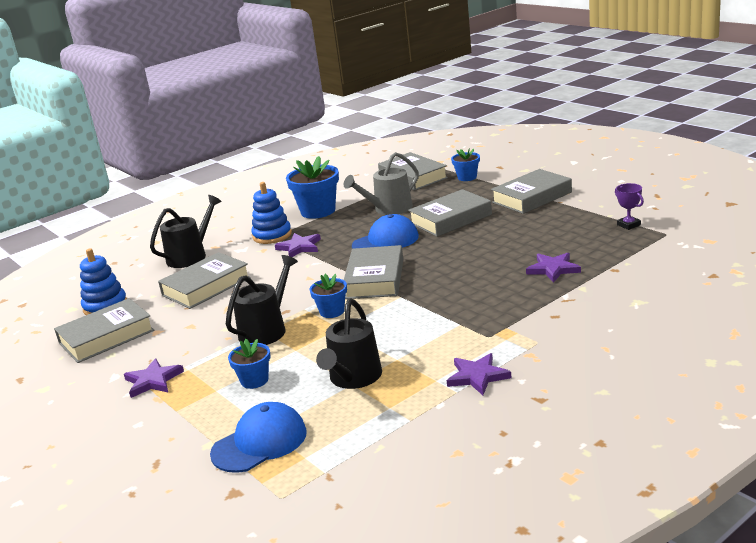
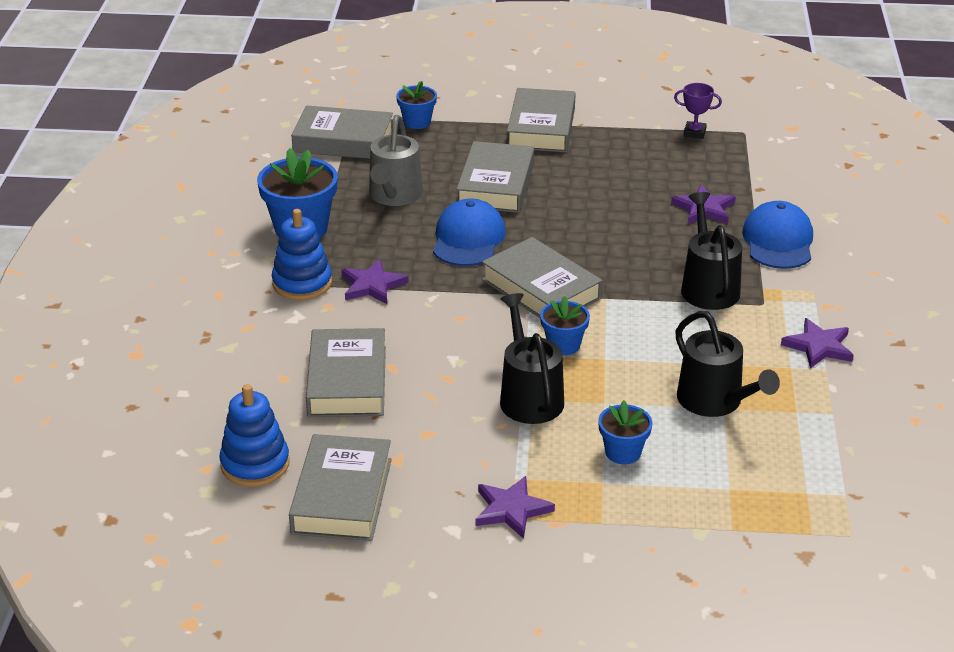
camera: 50 degrees left, 10 degrees up
(190, 256) = (238, 353): black watering can -> black watering can (708, 287)
(260, 442) = (744, 503): blue cap -> blue cap (778, 241)

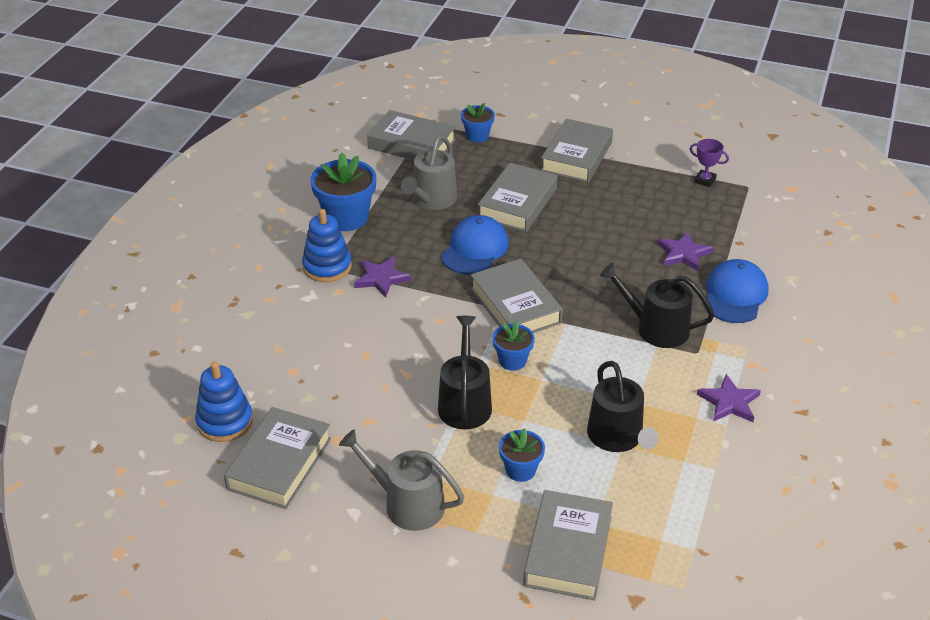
camera: 15 degrees right, 5 degrees up
(347, 381) = (326, 361): grey book -> grey book (568, 550)
(511, 509) = (408, 504): purple star -> grey watering can
(708, 287) = (656, 328): black watering can -> black watering can turned 75 degrees counterclockwise

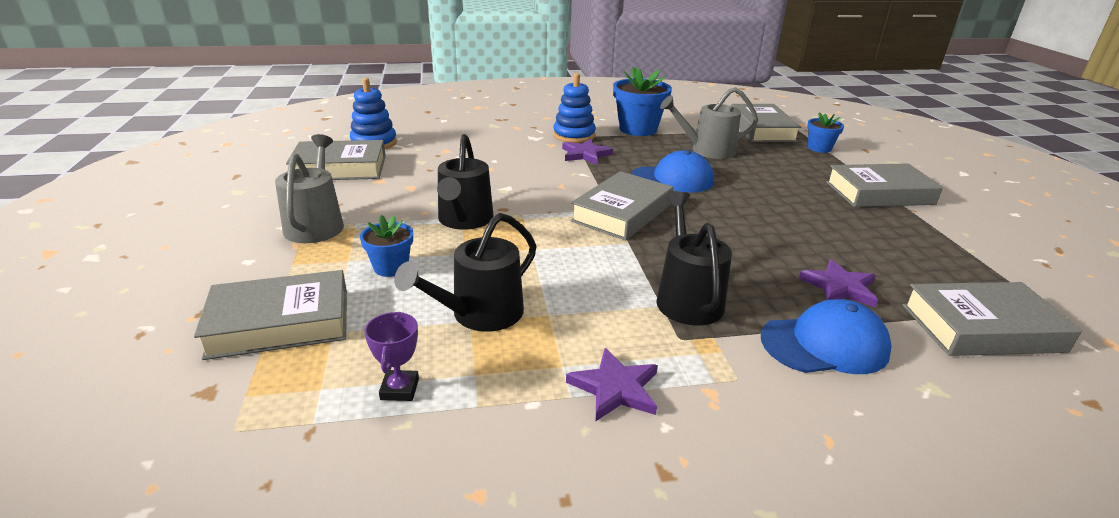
camera: 60 degrees right, 10 degrees down
(465, 403) = (464, 220): black watering can -> black watering can turned 120 degrees clockwise
(512, 360) = (544, 228): blue flower pot -> none
(517, 203) = (763, 182): grey book -> grey book (981, 328)
(704, 180) = (990, 272): purple trophy -> purple trophy (399, 389)

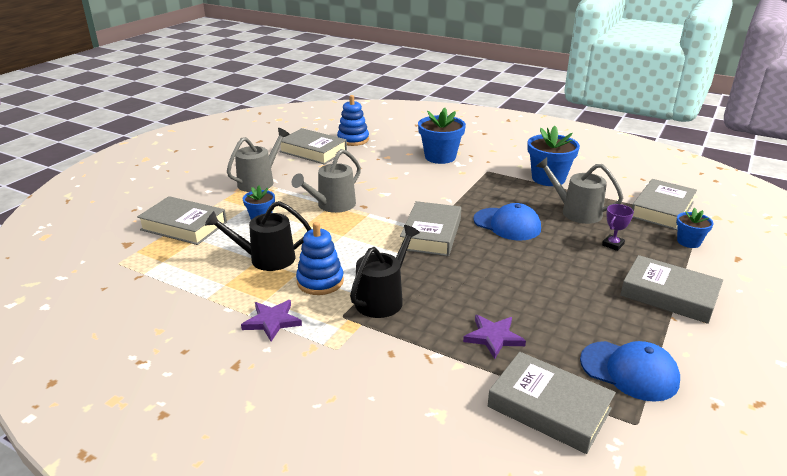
camera: 40 degrees right, 0 degrees up
(399, 389) = (188, 276): purple trophy -> purple trophy (613, 244)
(464, 220) = (333, 205): black watering can -> grey watering can
(505, 136) = (440, 157): none -> blue flower pot
(574, 135) = (489, 170): blue stacking toy -> blue stacking toy (320, 281)
(585, 154) = (474, 186): purple star -> none
(622, 213) = (431, 234): grey book -> grey book turned 60 degrees counterclockwise
(825, 344) = (418, 360): blue cap -> blue cap (629, 371)

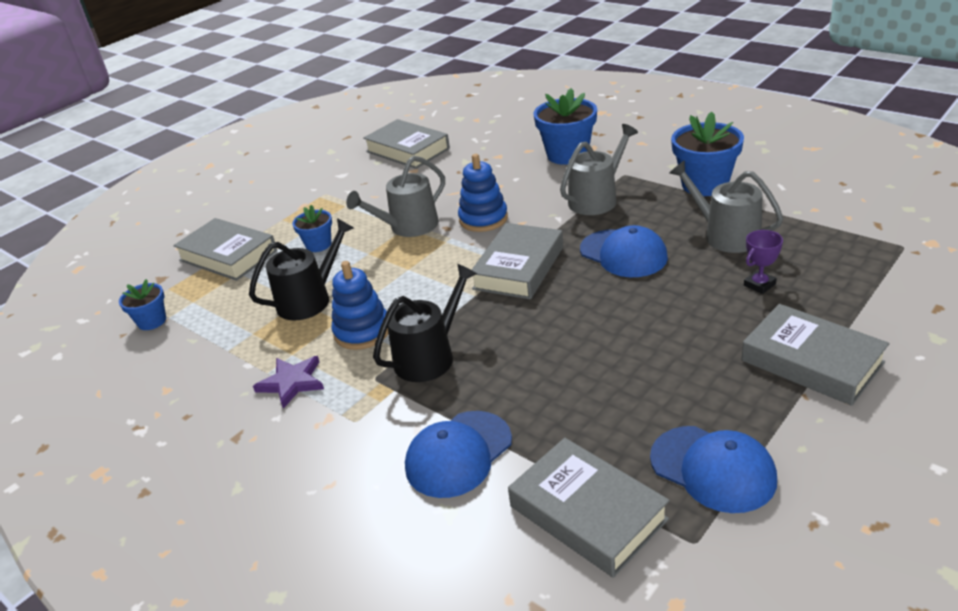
camera: 15 degrees right, 5 degrees up
(259, 182) = (330, 194): grey watering can -> grey watering can (596, 199)
(266, 259) = (309, 300): black watering can -> black watering can turned 135 degrees clockwise
(353, 139) = (462, 132): blue stacking toy -> blue stacking toy (483, 219)
(431, 370) = (458, 454): none -> blue cap
(493, 337) = (550, 414): purple star -> none
(662, 209) = (852, 231): grey book -> none
(688, 242) = (873, 281): blue flower pot -> blue flower pot (152, 321)

